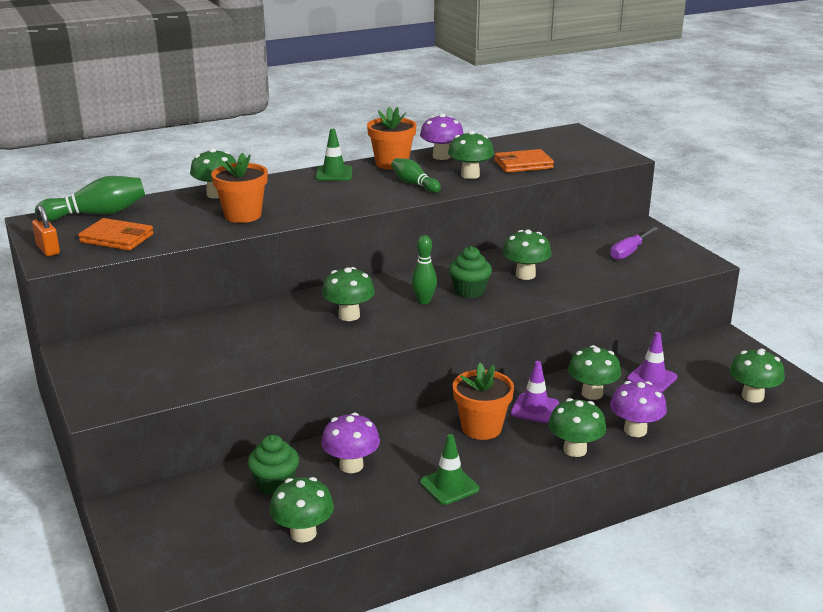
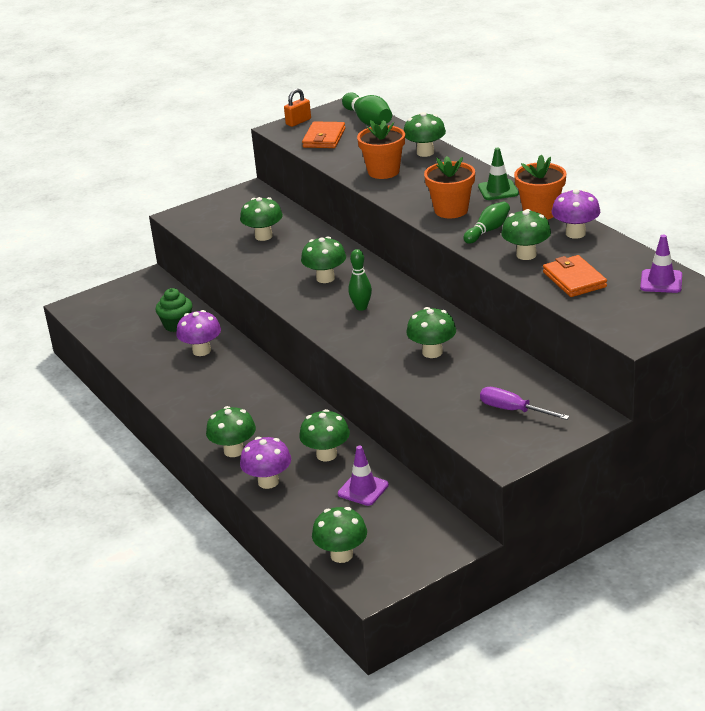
camera: 85 degrees right, 5 degrees up
(303, 533) = (123, 346): green mushroom -> green mushroom (263, 236)
(449, 486) = (179, 396): green traffic cone -> none
(469, 291) = (387, 327): green cupcake -> none
(481, 428) = (260, 401): orange flower pot -> orange flower pot (451, 210)
(534, 408) = (295, 425): purple traffic cone -> purple traffic cone (661, 281)

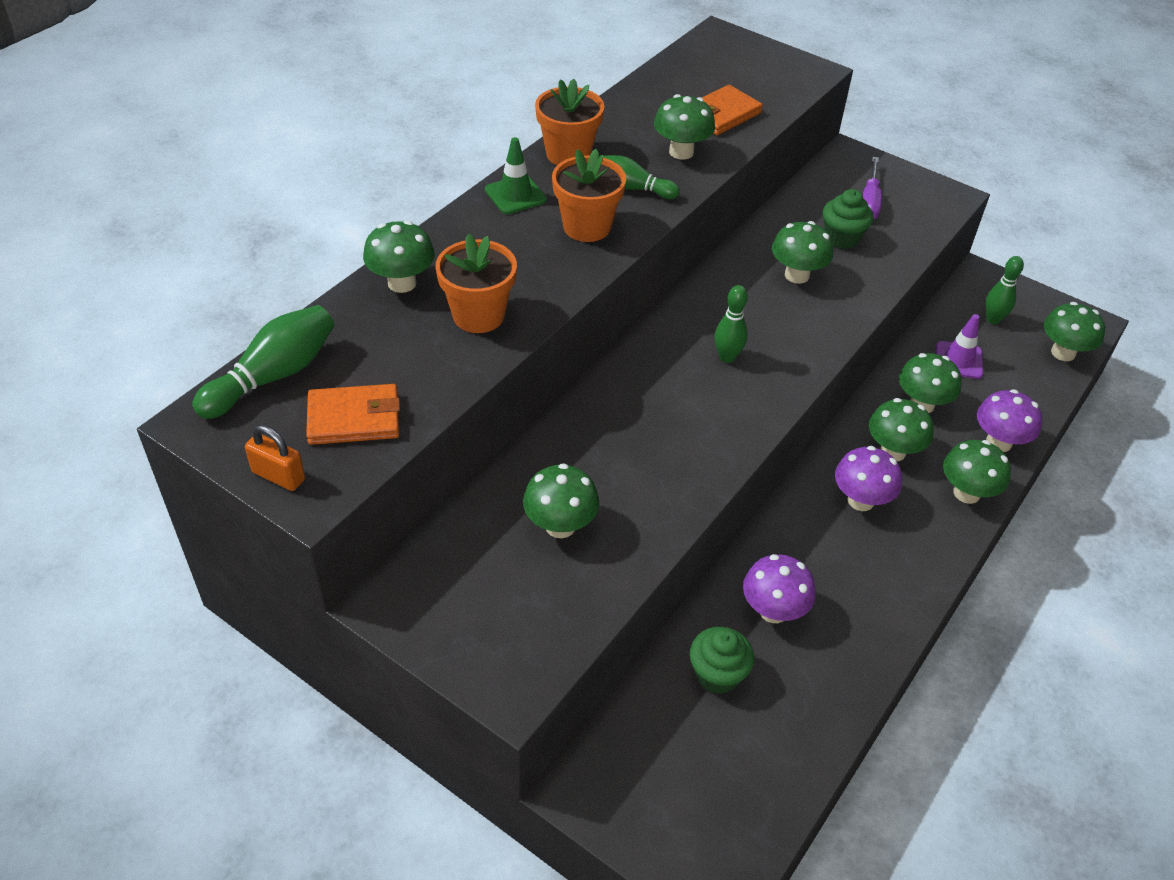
camera: 115 degrees left, 15 degrees up
(325, 278) = (666, 412): green mushroom -> green mushroom (893, 451)
(402, 526) = (993, 319): none -> green bowling pin
(469, 384) = (842, 238): none -> green cupcake
(575, 233) = (615, 123): purple mushroom -> purple mushroom (860, 500)
(661, 281) = (699, 63): purple traffic cone -> none

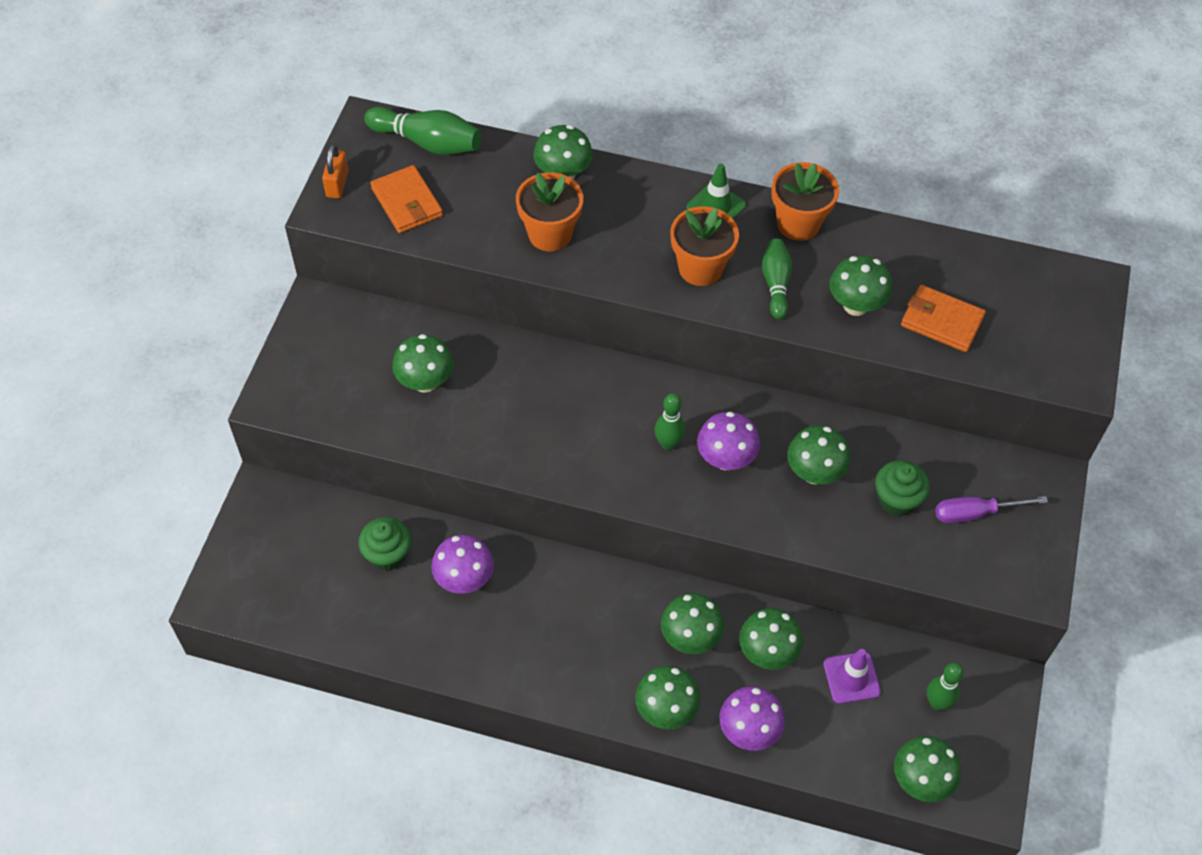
camera: 70 degrees right, 10 degrees up
(860, 500) = (615, 622): purple mushroom -> purple mushroom (725, 459)

